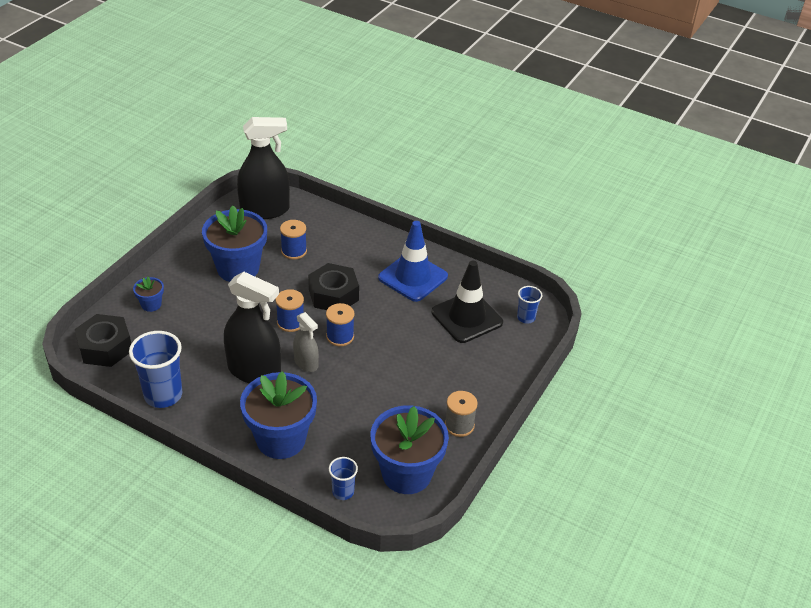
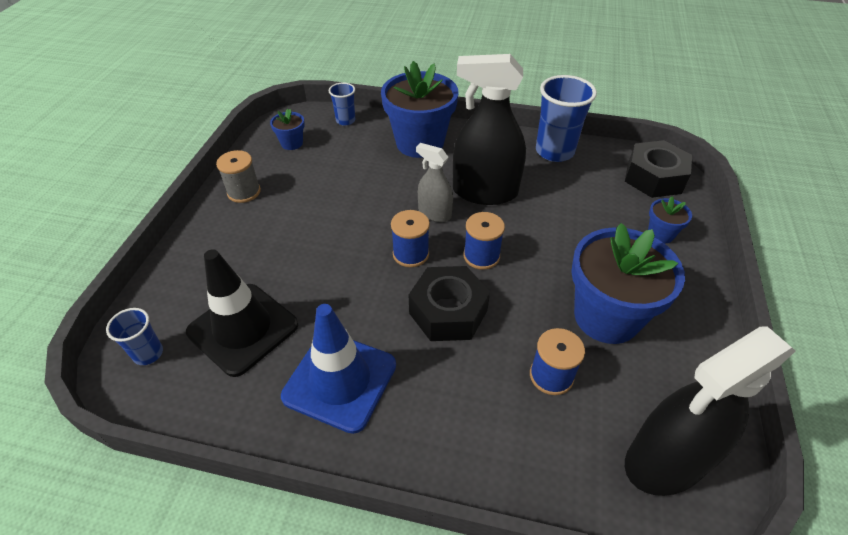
camera: 165 degrees right, 5 degrees up
(406, 473) = (292, 143): blue flower pot -> blue flower pot, size x0.45

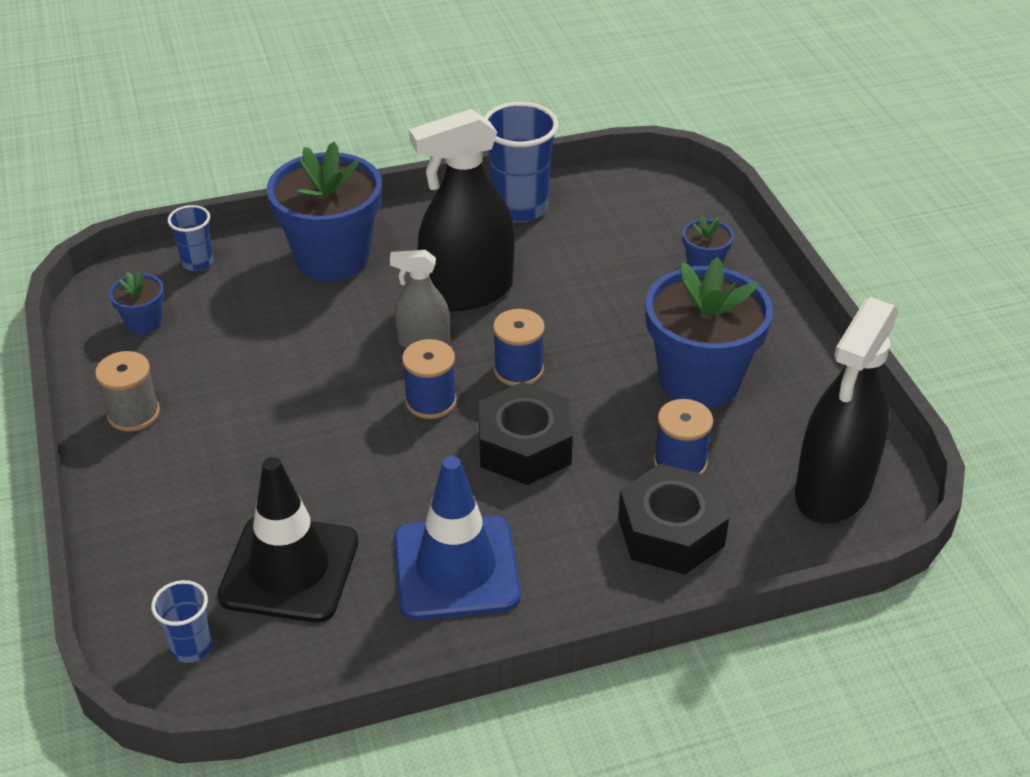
camera: 30 degrees left, 5 degrees down
(654, 178) = (658, 200): black nut -> black nut (670, 531)

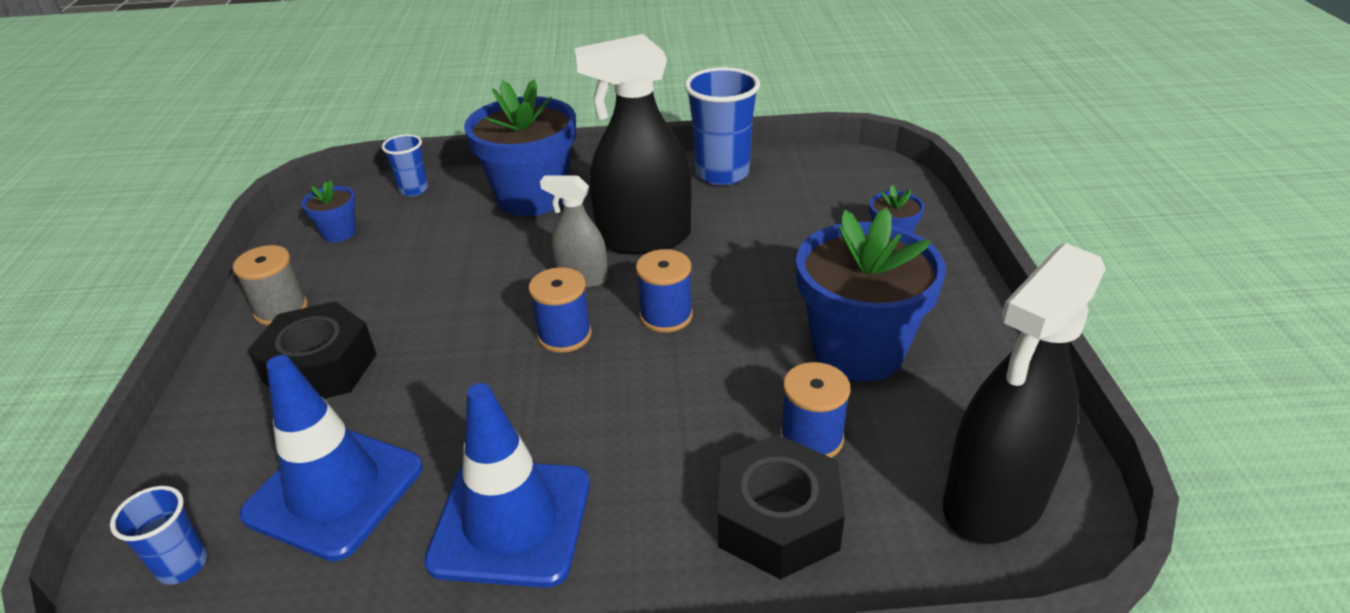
camera: 15 degrees right, 5 degrees down
(289, 569) = (334, 491): black traffic cone -> blue traffic cone
(524, 446) = (642, 394): black nut -> black nut (320, 368)

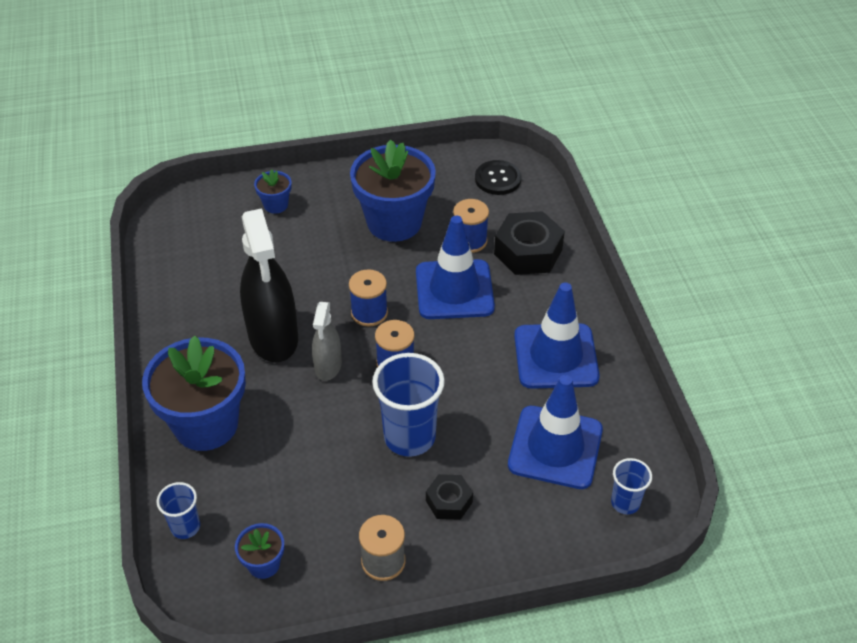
camera: 100 degrees left, 10 degrees up
(320, 368) = (449, 501): black nut -> black nut, size x0.56
(695, 407) = (454, 290): none -> blue traffic cone
(722, 173) = (173, 299): blue cup -> blue cup (409, 437)
(994, 500) = (498, 179): black spray bottle -> black button

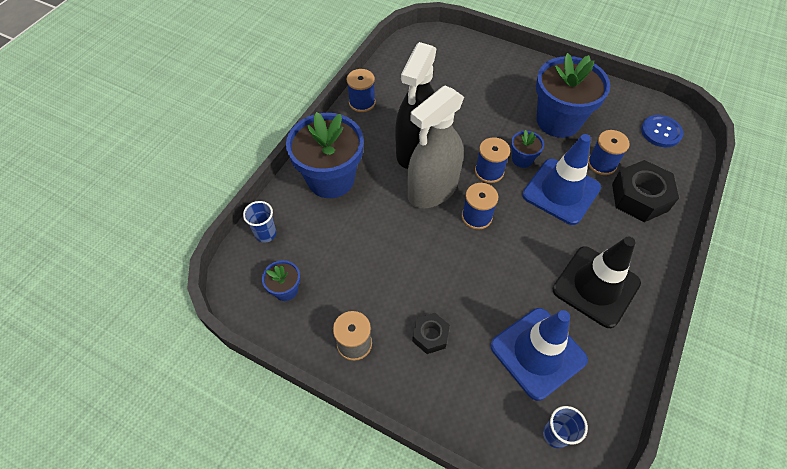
camera: 40 degrees right, 10 degrees up
(164, 323) = (362, 102): none -> blue spool
(276, 205) = (490, 67): blue flower pot -> blue flower pot (522, 159)
(328, 366) = (432, 190): grey spray bottle -> grey spray bottle, size x1.88
(409, 437) = (443, 272): blue cup -> none
(498, 179) = (661, 132): black button -> blue button
(555, 356) = (596, 286): blue traffic cone -> black traffic cone

